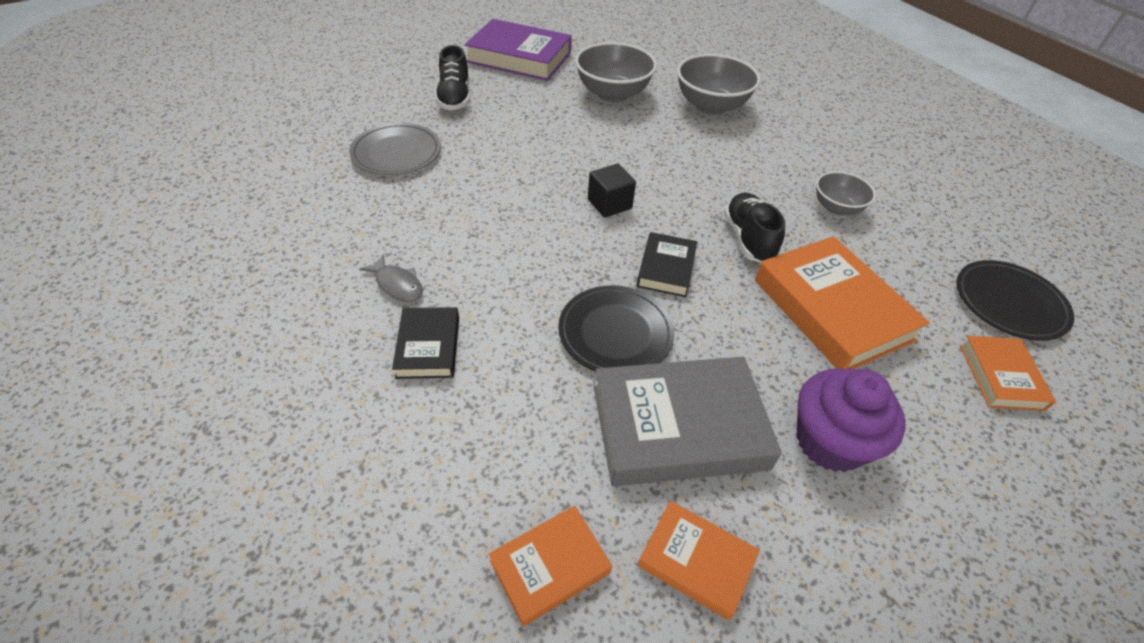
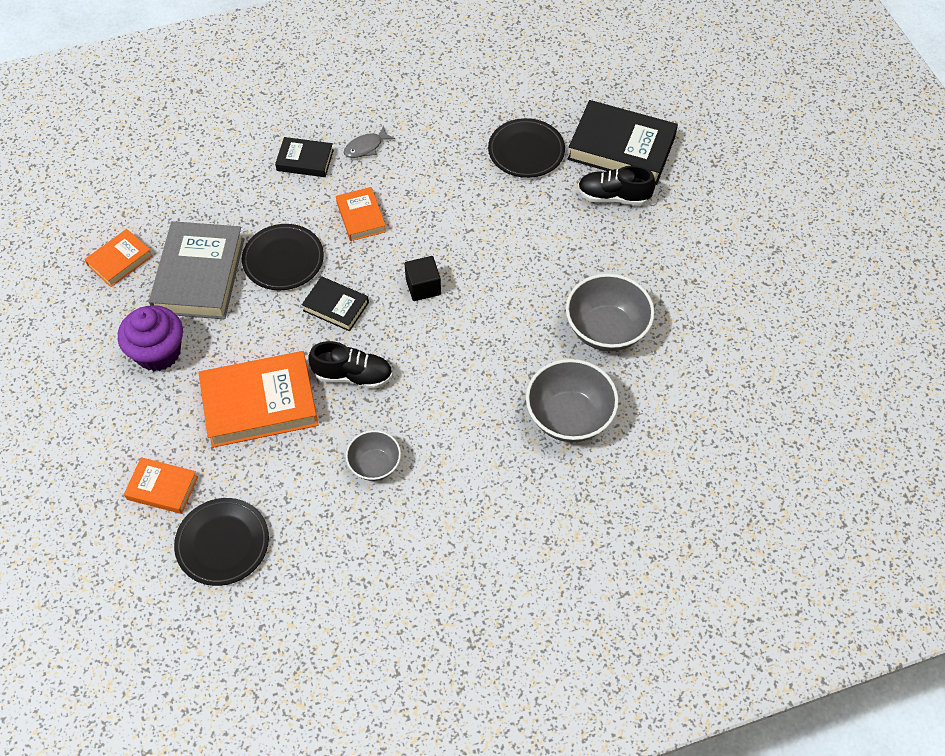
camera: 105 degrees right, 10 degrees up
(389, 97) = (621, 148): none -> black book
(396, 153) = (526, 151): grey plate -> black plate
(519, 57) = (694, 259): purple book -> none
(550, 567) = (144, 199): orange book -> orange book (361, 217)

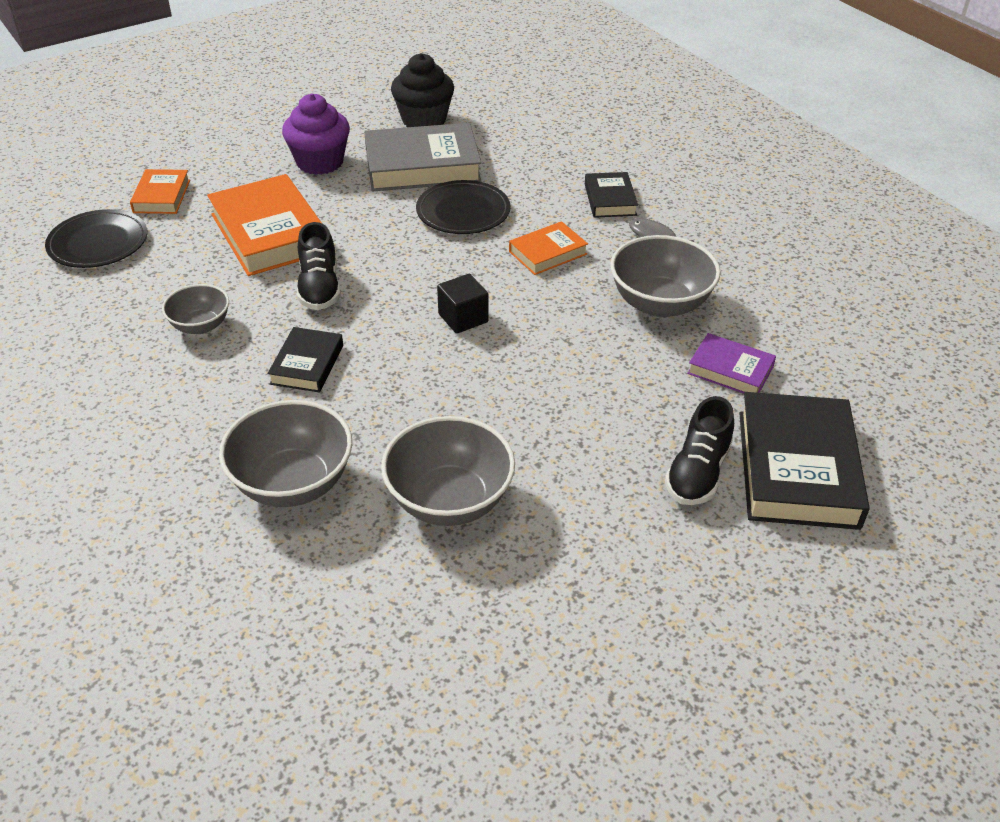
camera: 75 degrees right, 15 degrees down
(120, 260) = (424, 120): orange book -> black cupcake
(336, 306) = (412, 258): black book -> black book (307, 364)
(445, 167) = (660, 303): none -> grey bowl
(526, 151) = (730, 370): black plate -> purple book
(613, 196) = (697, 473): black shoe -> black shoe turned 150 degrees counterclockwise

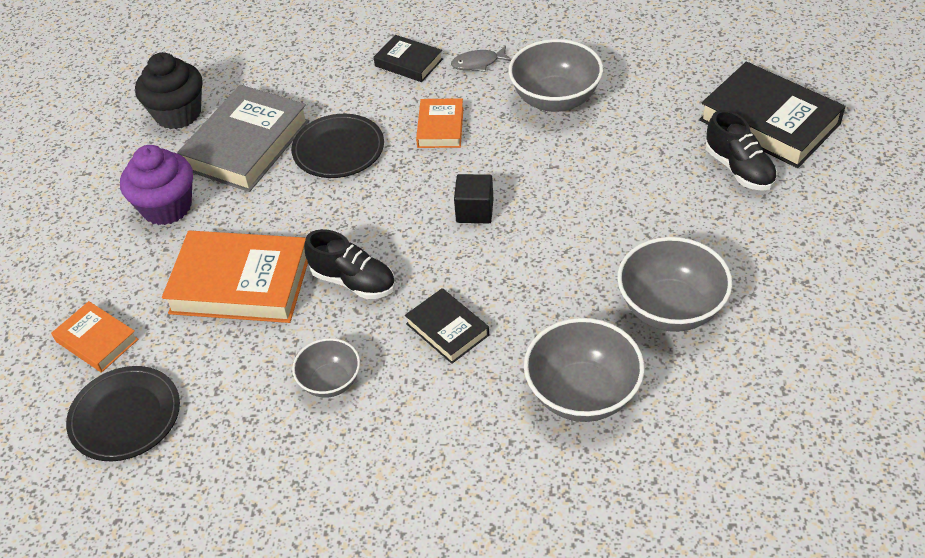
camera: 50 degrees left, 5 degrees up
(730, 370) = (654, 102): purple book -> none

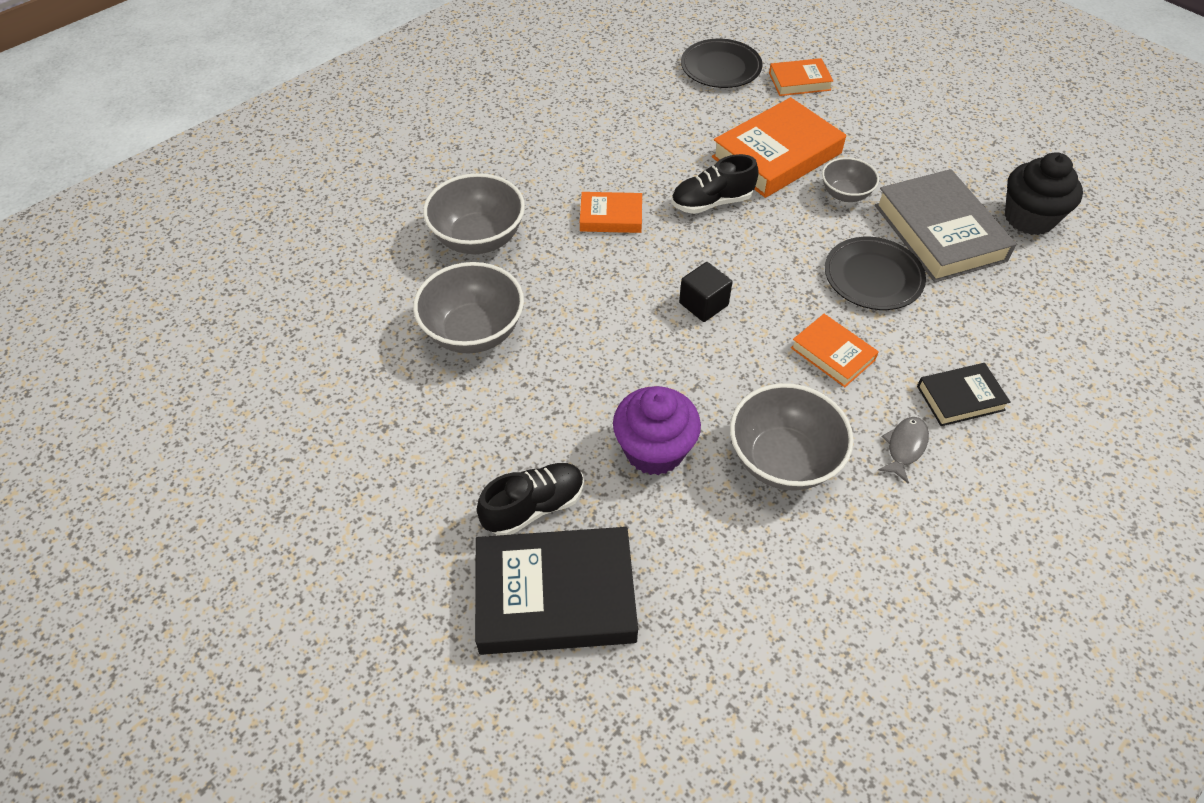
camera: 130 degrees right, 5 degrees up
(167, 207) = (904, 160): purple cupcake -> purple cupcake (654, 450)
(330, 382) = (639, 147): grey bowl -> grey bowl (845, 194)
(447, 329) = (611, 217): black book -> orange book
(739, 169) = (534, 507): black shoe -> black shoe turned 135 degrees clockwise

